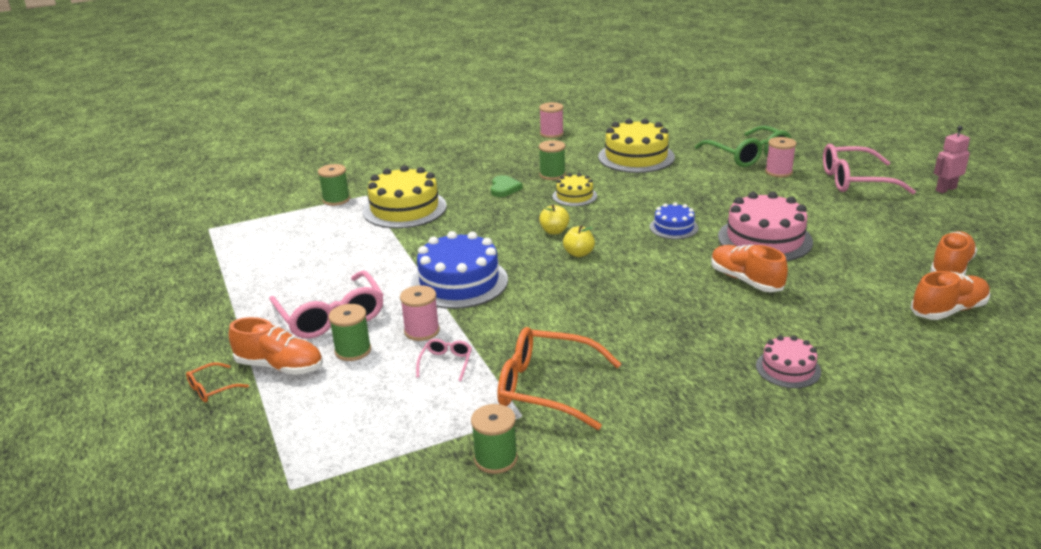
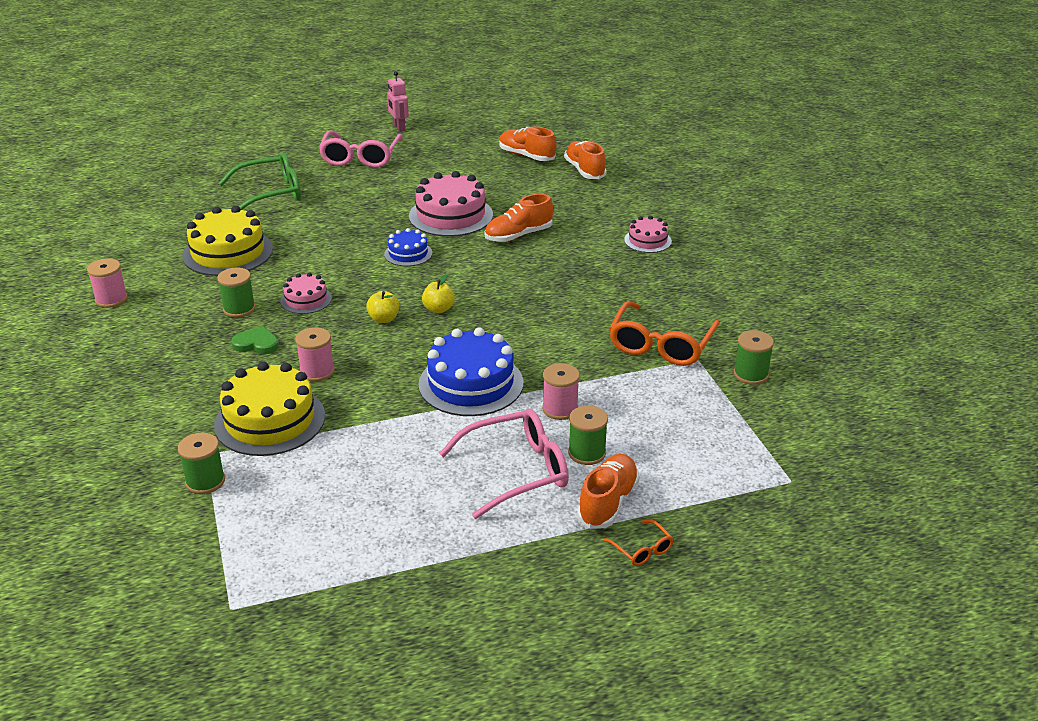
camera: 85 degrees left, 5 degrees up
(446, 363) = (617, 395): pink glasses -> none
(574, 196) = (306, 300): yellow cake -> pink cake
(778, 172) = (319, 186): pink spool -> pink spool (317, 371)

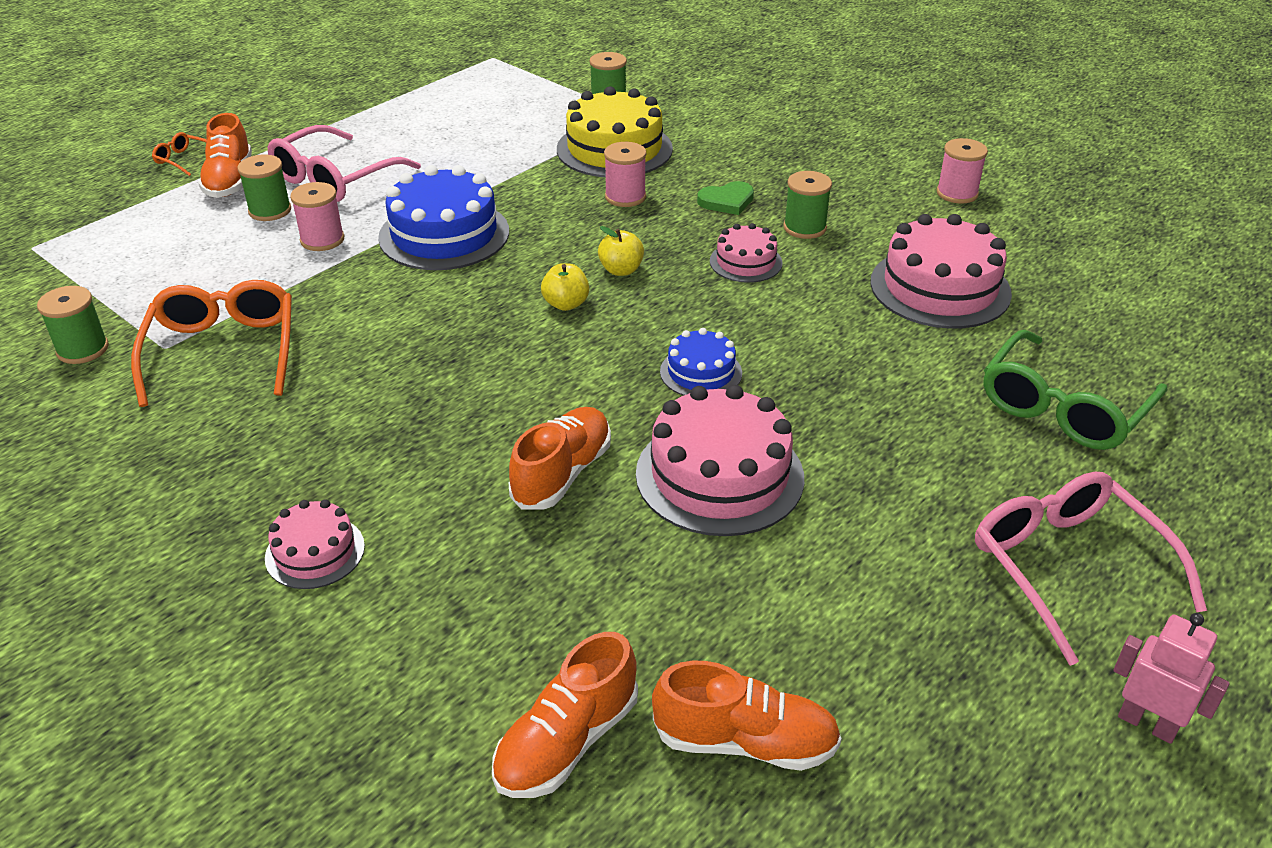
camera: 150 degrees right, 5 degrees up
(228, 252) = (940, 288): yellow cake -> pink cake
(584, 170) = (566, 742): orange shoe -> orange shoe turned 90 degrees clockwise

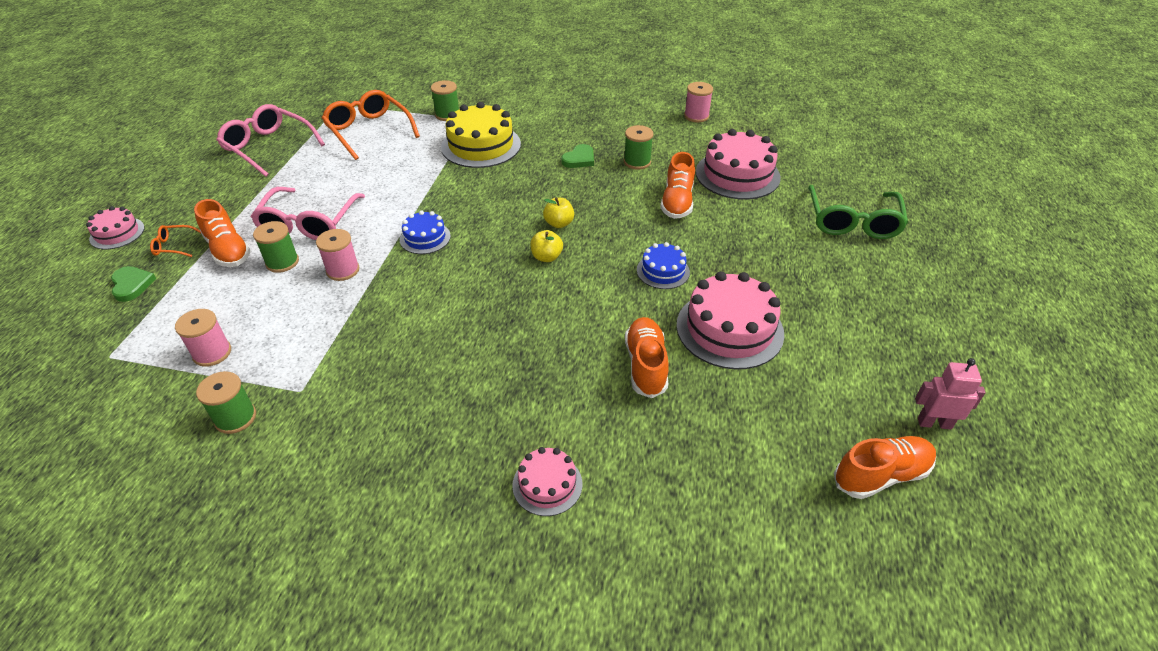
camera: 30 degrees left, 5 degrees up
(112, 186) = (132, 285): none -> green heart
(223, 352) = (348, 376): orange glasses -> orange glasses (369, 131)
(444, 234) = (425, 238): blue cake -> blue cake, size x0.54
(566, 742) = (799, 525): orange shoe -> orange shoe (677, 202)
(625, 197) = (517, 175): pink spool -> pink spool (212, 353)
(745, 262) = (624, 194): pink cake -> pink cake (117, 233)
(1068, 568) = (930, 307): pink glasses -> pink glasses (268, 147)
(1147, 723) = (1029, 372): pink robot -> pink robot (934, 423)

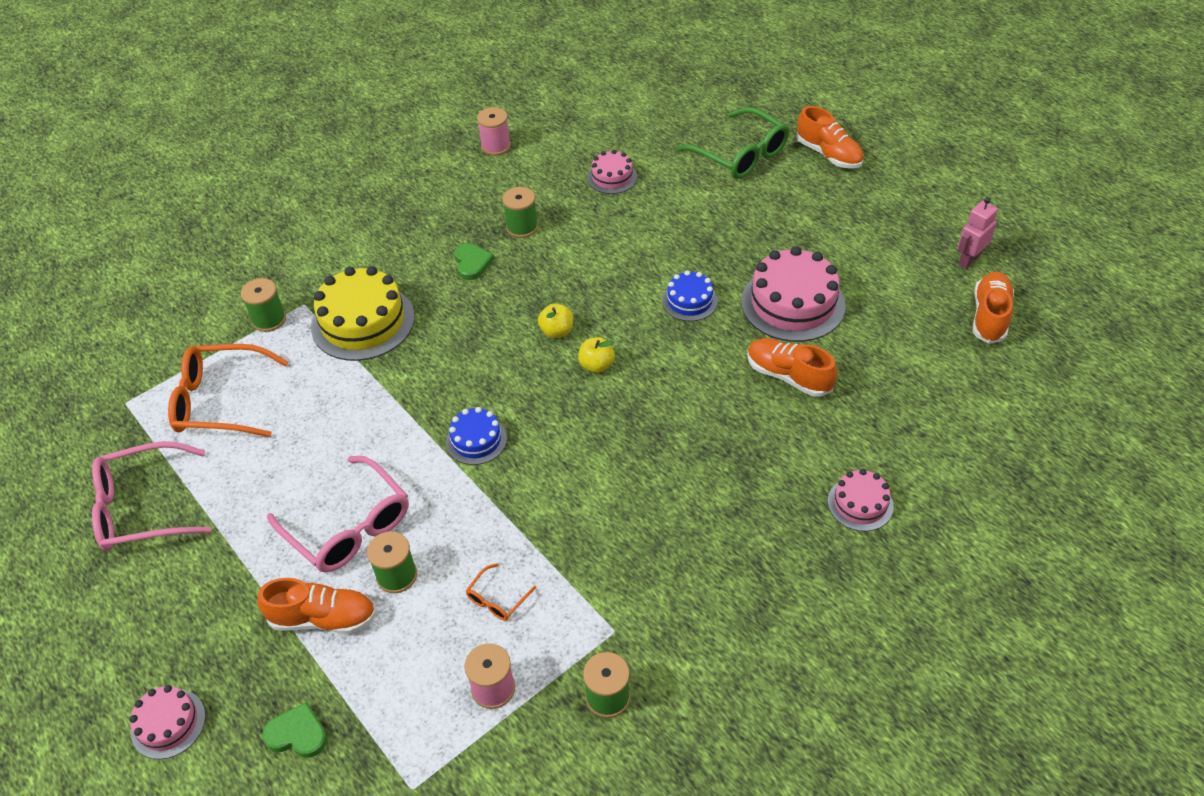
camera: 50 degrees left, 5 degrees up
(174, 246) = (260, 669): orange glasses -> orange glasses (497, 599)
(343, 270) = (463, 528): pink spool -> none
(677, 202) = (609, 237): orange shoe -> orange shoe (828, 154)
(737, 175) = (612, 177): pink cake -> pink cake, size x0.54

